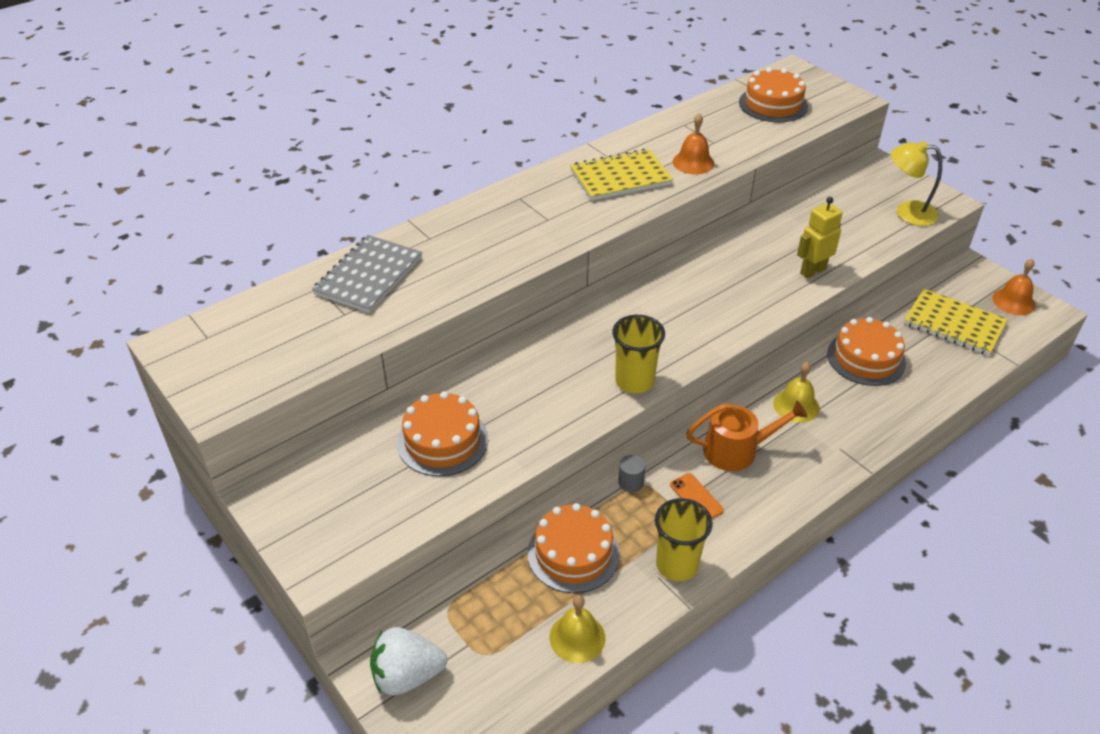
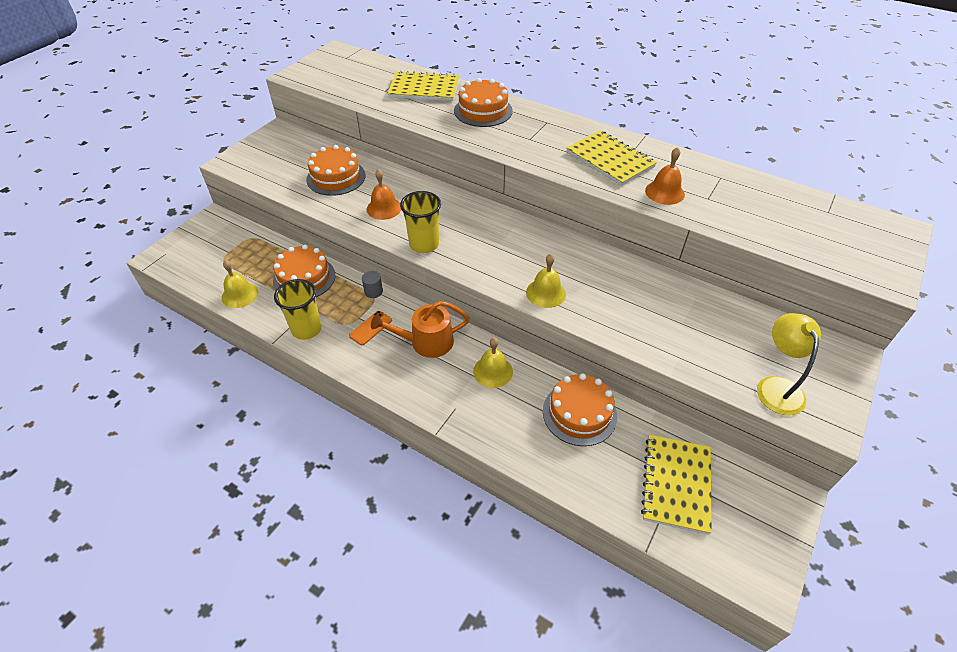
camera: 70 degrees right, 5 degrees up
(368, 276) = (424, 89): grey notebook -> yellow notebook
(407, 675) = (205, 235): white strawberry -> none
(736, 450) = (426, 342): orange watering can -> orange watering can turned 105 degrees clockwise
(753, 307) = (546, 293): none -> yellow bell
(773, 104) = (813, 224): orange cake -> orange cake (483, 111)
(812, 271) = (621, 324): yellow robot -> none
(1013, 301) = (756, 543): orange bell -> orange bell (384, 208)

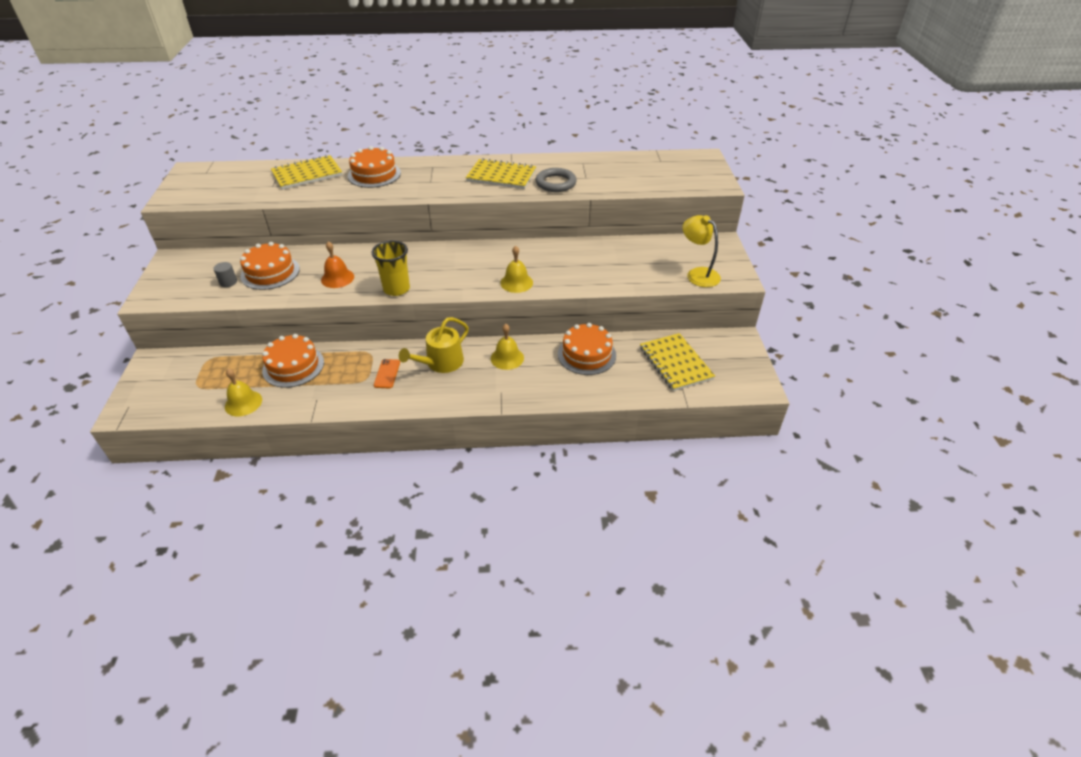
camera: 35 degrees left, 5 degrees down
(306, 329) = (332, 399): yellow cup -> none
(373, 291) = (365, 349): grey cylinder -> grey cylinder (228, 282)
(426, 342) = (441, 363): orange watering can -> yellow watering can
(664, 192) = (556, 183): orange bell -> grey ring

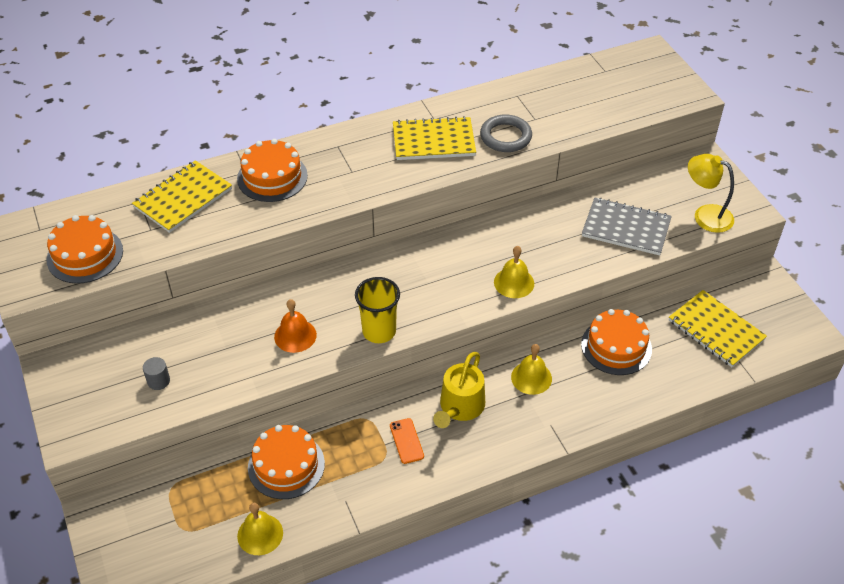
camera: 20 degrees left, 5 degrees up
(270, 272) = (202, 351): orange cake -> orange cake (85, 255)
(627, 269) = (626, 228): none -> grey notebook

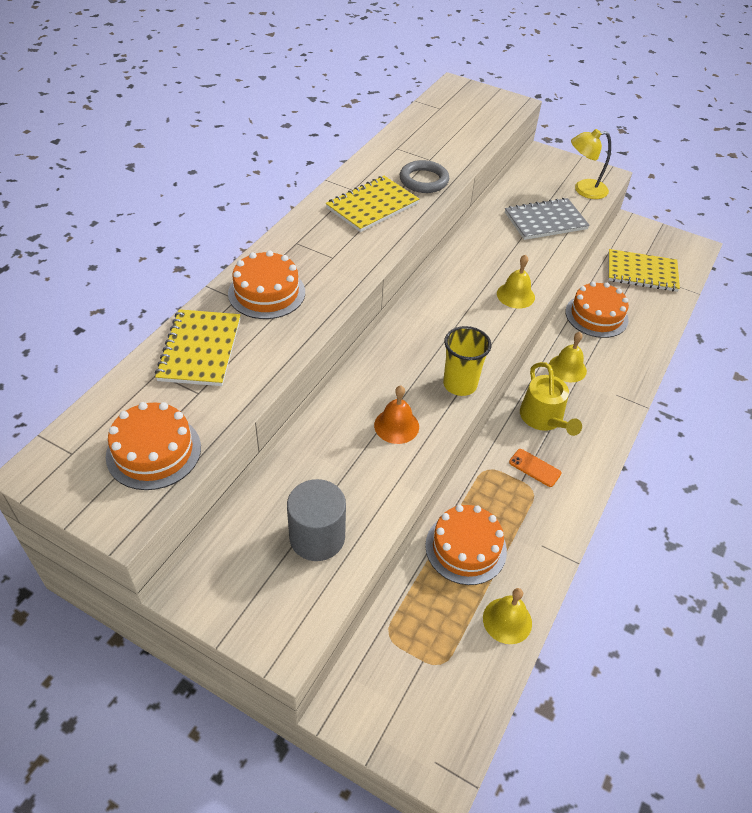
camera: 40 degrees left, 0 degrees up
(158, 381) = (317, 537): grey cylinder -> grey cylinder, size x2.11

